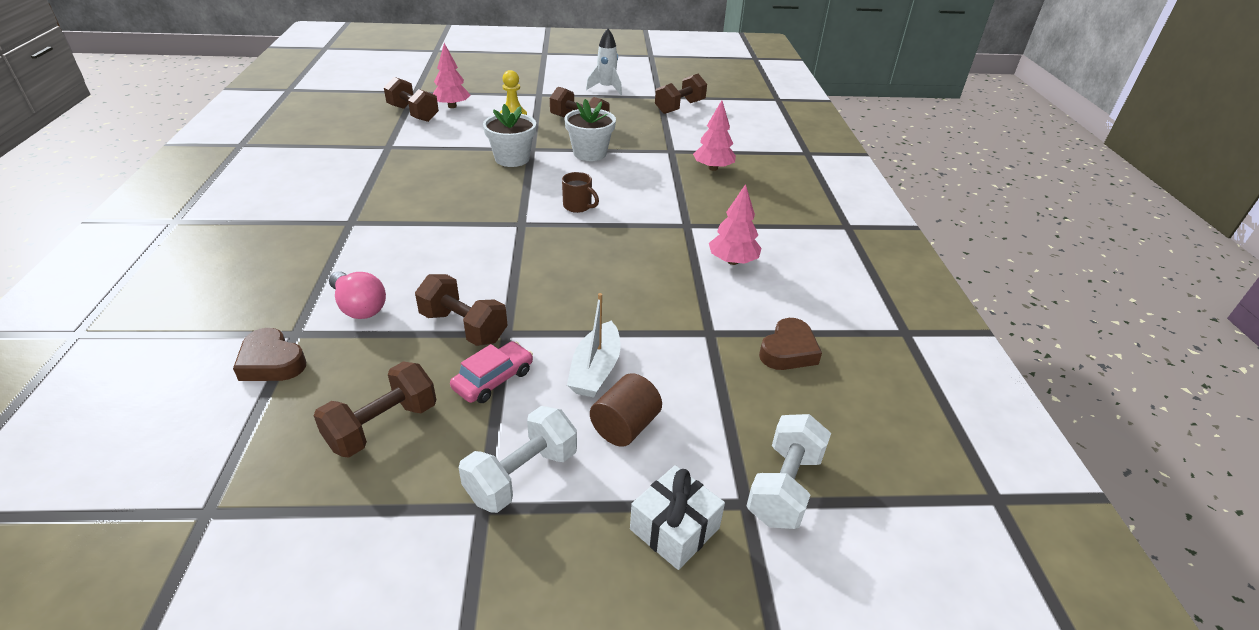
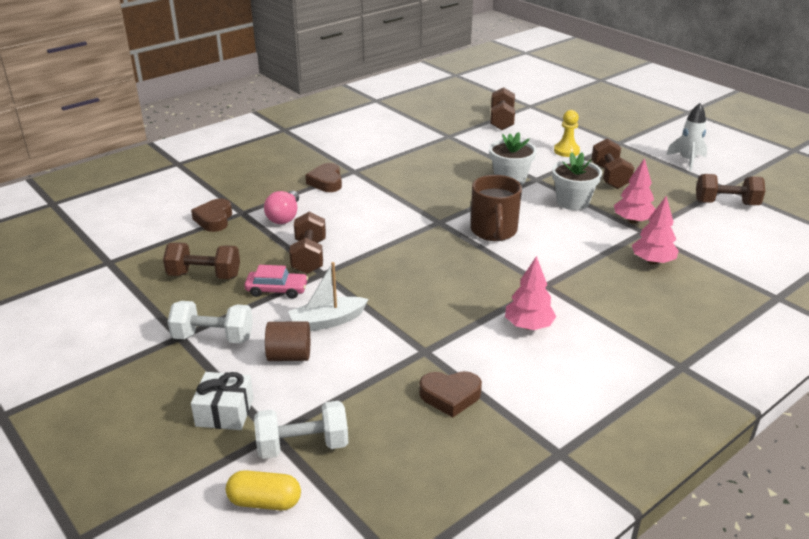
camera: 55 degrees right, 5 degrees down
(339, 248) = (326, 182): none -> brown heart
(452, 106) = (536, 126): pink tree -> pink tree (633, 221)
(578, 206) = (494, 231): brown mug -> brown mug, size x1.83
(852, 561) = (265, 501): none -> yellow capsule

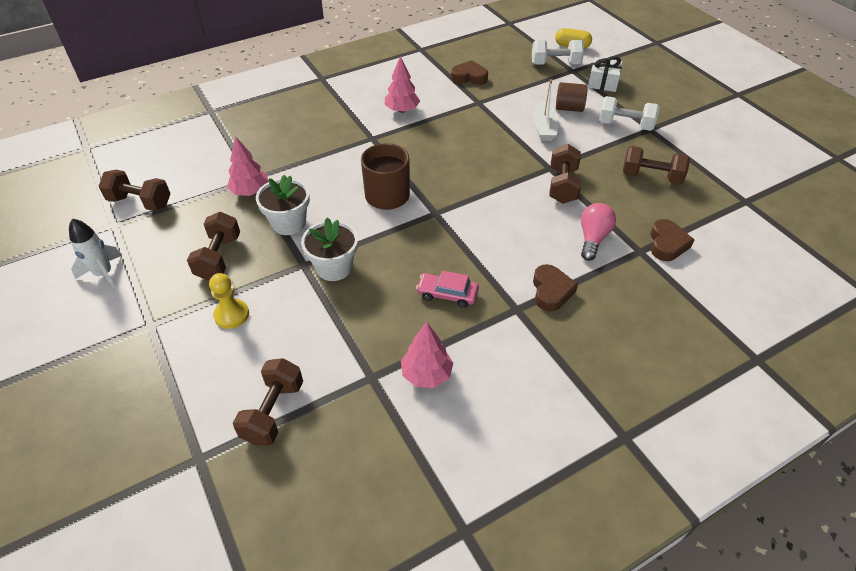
camera: 170 degrees left, 15 degrees up
(277, 290) = (586, 157): pink car -> pink car (447, 294)
(327, 321) = (544, 128): white boat -> white boat turned 105 degrees clockwise
(652, 261) = (272, 148): pink tree -> pink tree (426, 374)

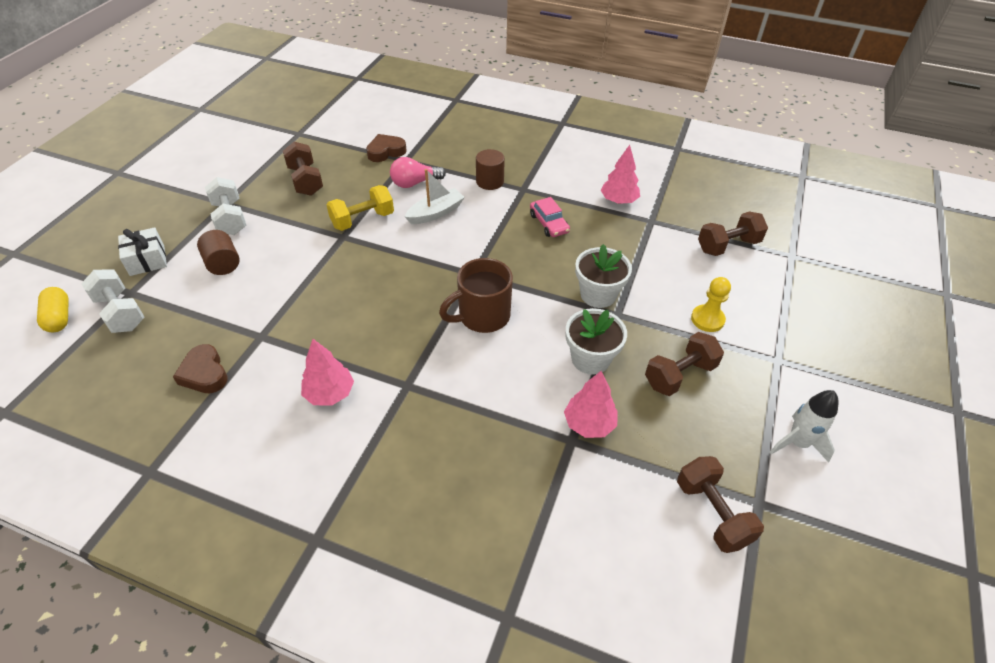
camera: 130 degrees left, 0 degrees up
(544, 128) = (276, 265): white boat -> white boat (435, 213)
(551, 291) = (490, 181): brown heart -> brown cylinder
(562, 186) = (363, 220): brown dumbbell -> yellow dumbbell

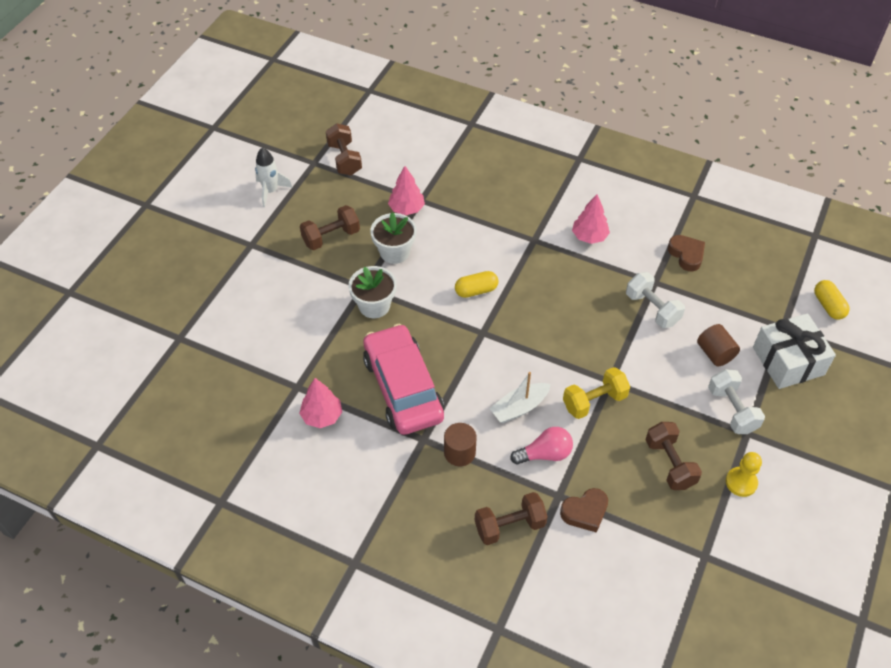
camera: 175 degrees left, 5 degrees up
(120, 313) = (780, 308): white dumbbell -> white dumbbell (652, 309)
(147, 260) = (788, 361): white gift -> white gift, size x1.60
(482, 316) = (476, 290): brown mug -> yellow capsule
(548, 223) = (403, 388): pink car -> pink car, size x2.26
(707, 319) = (289, 279): yellow pawn -> yellow pawn (741, 482)
(728, 246) = (234, 352): brown dumbbell -> brown dumbbell (509, 526)

